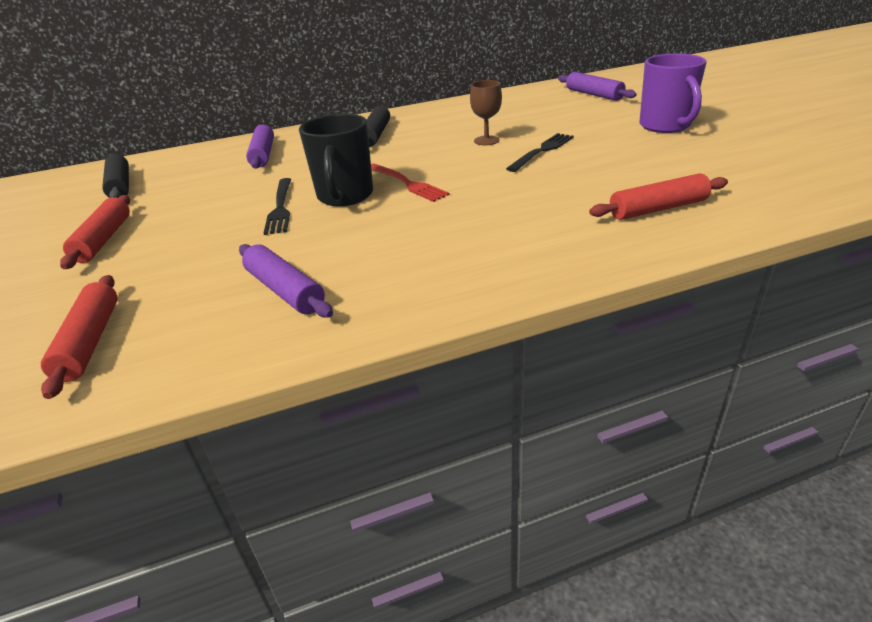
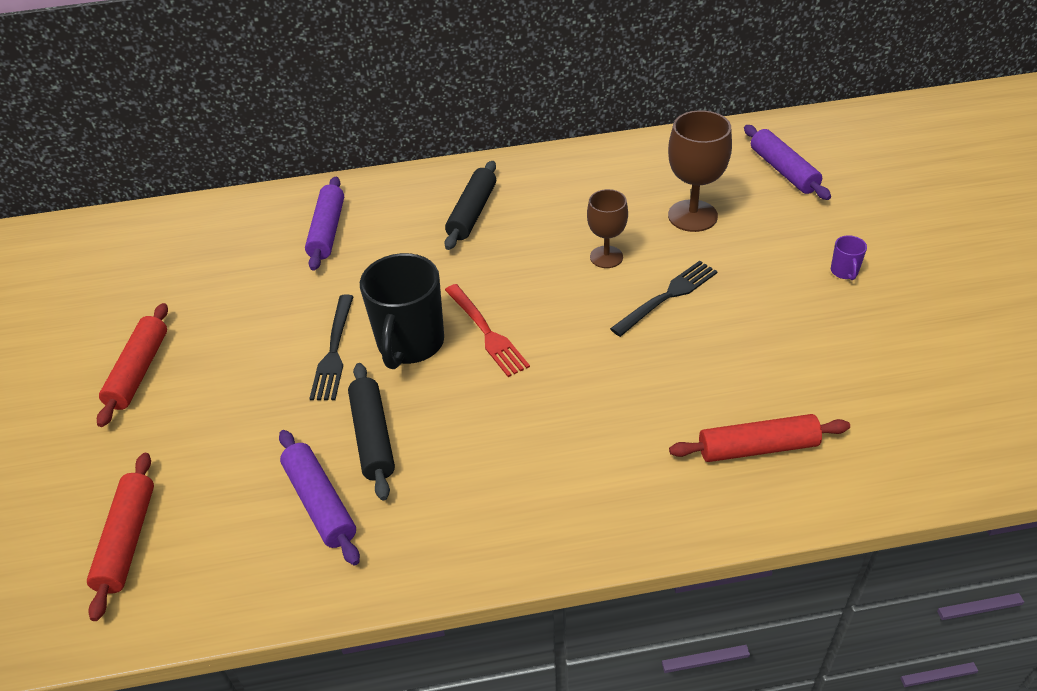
camera: 10 degrees right, 10 degrees up
(120, 186) = (157, 265): black rolling pin -> black rolling pin (373, 437)
(541, 118) = (692, 216): none -> brown goblet
(665, 126) = (844, 272): purple mug -> purple mug, size x0.42

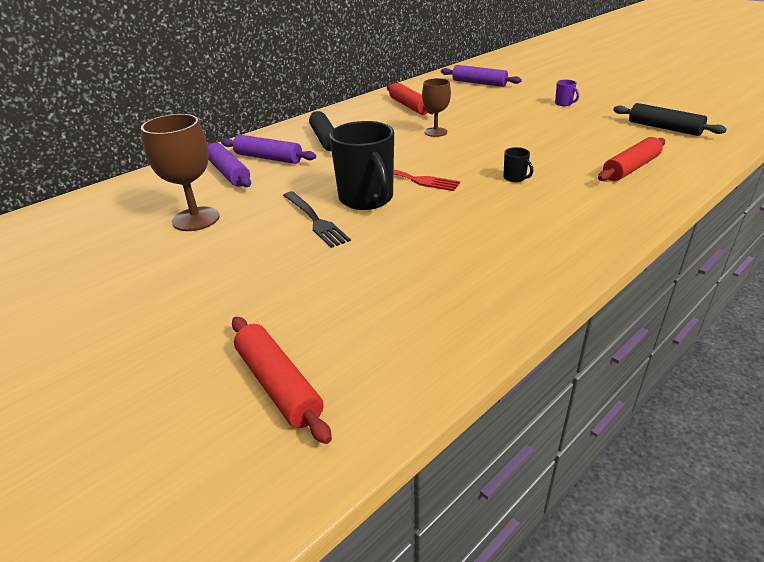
camera: 35 degrees left, 10 degrees down
(139, 371) = (154, 287): red rolling pin -> red rolling pin (409, 106)
(320, 503) = (416, 291): purple rolling pin -> purple rolling pin (268, 158)
(373, 437) = (405, 246): black rolling pin -> black rolling pin (664, 128)
(597, 391) = (515, 178): none -> black mug
(668, 296) = (493, 135): black fork -> none
(692, 216) = (458, 107): brown goblet -> brown goblet (196, 219)

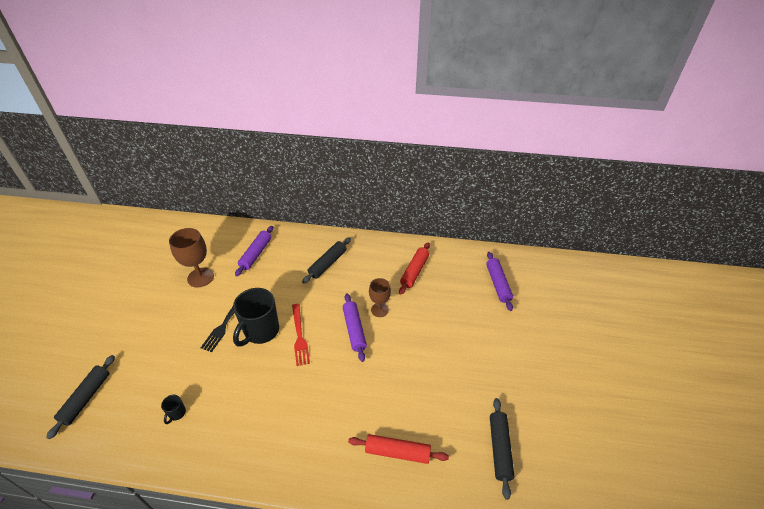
camera: 50 degrees right, 10 degrees up
(268, 158) = (285, 257): purple rolling pin -> purple rolling pin (354, 330)
(278, 385) = (86, 398): red rolling pin -> black rolling pin
(515, 178) = (335, 389): black mug -> black mug (177, 413)
(564, 104) = (498, 358): purple mug -> none

